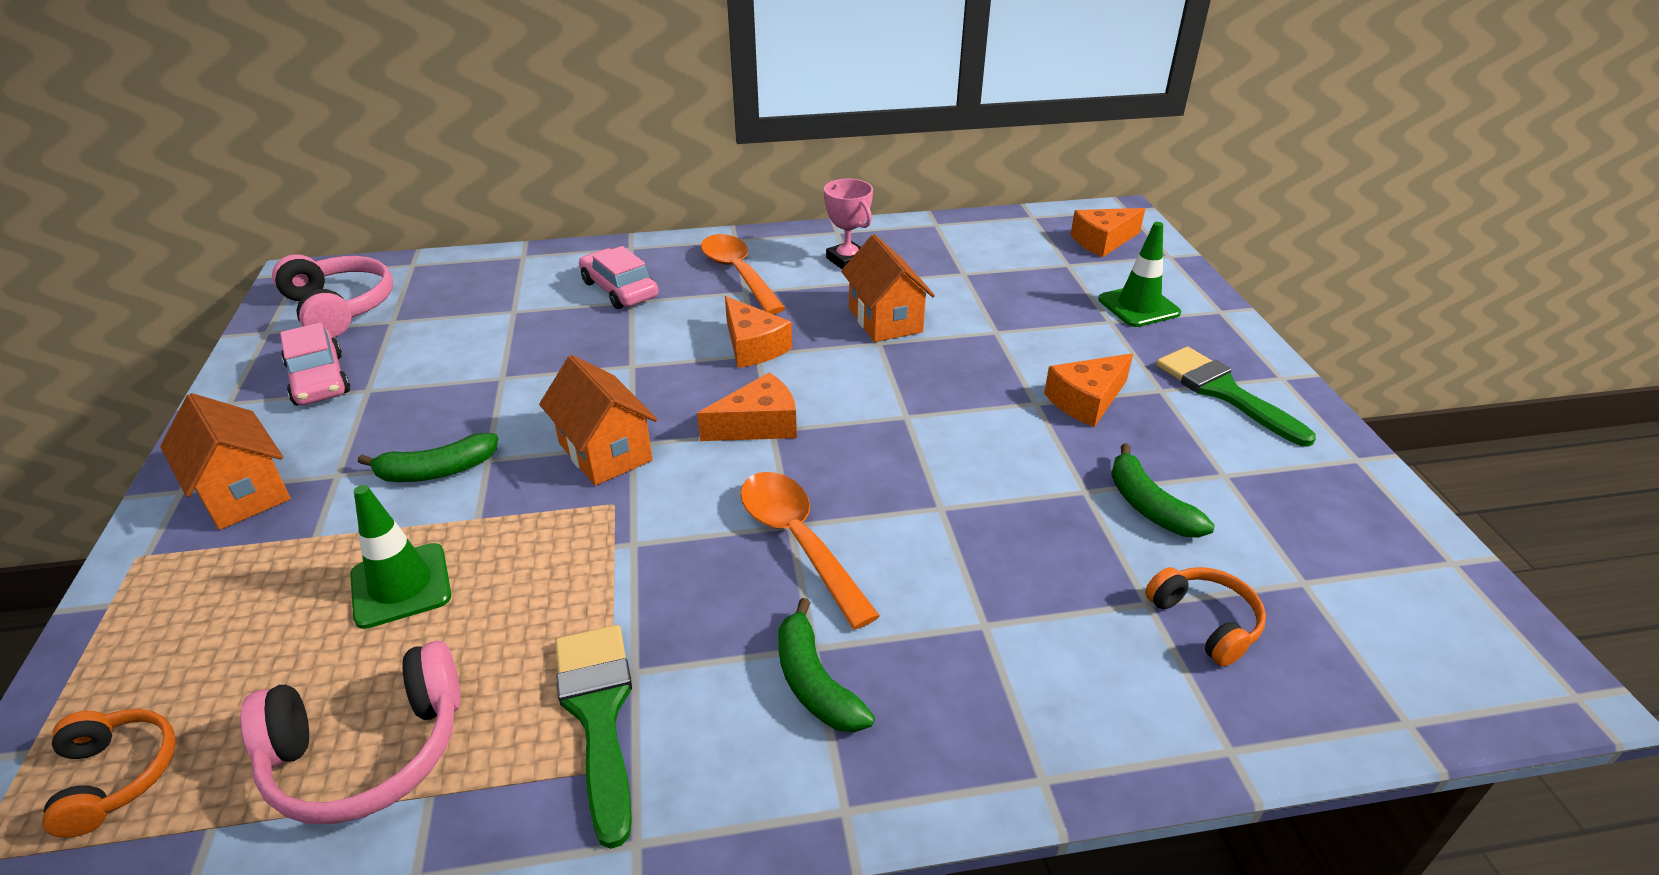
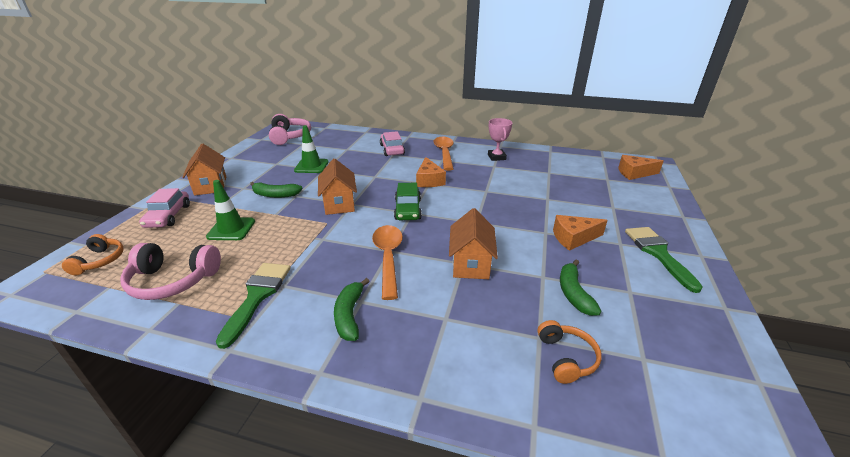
camera: 25 degrees right, 5 degrees down
(319, 379) = (264, 157): pink car -> pink car (168, 216)
(758, 425) = (407, 209): orange cheese -> green car
(885, 320) = (496, 183): orange house -> orange house (470, 264)
(1138, 306) = (634, 204): green traffic cone -> green traffic cone (311, 166)

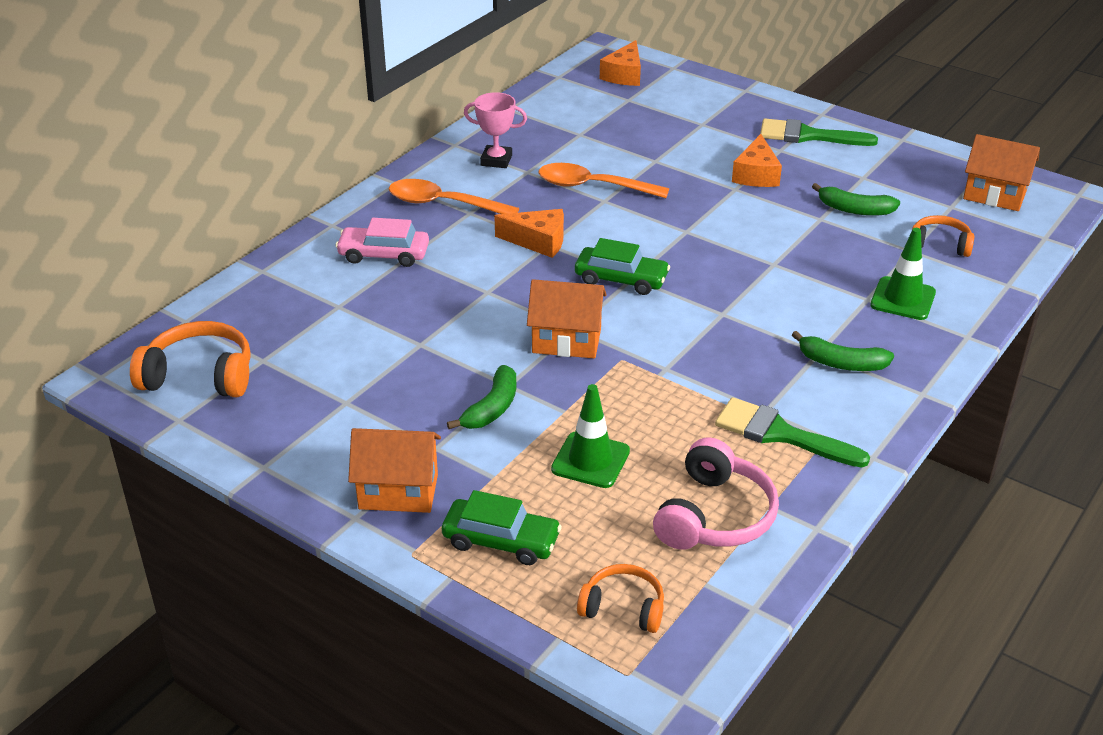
camera: 70 degrees left, 5 degrees up
(168, 216) = (501, 541): pink car -> green car
(289, 136) = (199, 376): pink headphones -> orange headphones
(311, 166) = (393, 357): green traffic cone -> green traffic cone (903, 299)
(388, 258) = (738, 317): orange spoon -> orange spoon (593, 186)
(470, 264) = (777, 259): orange house -> orange house (994, 195)

